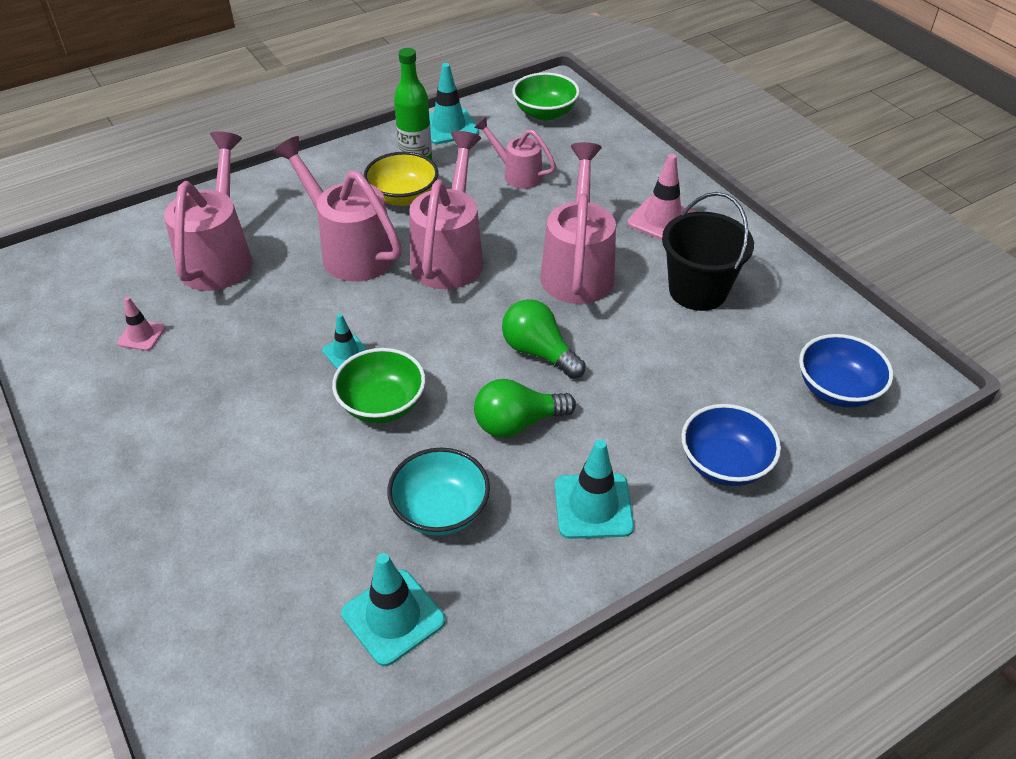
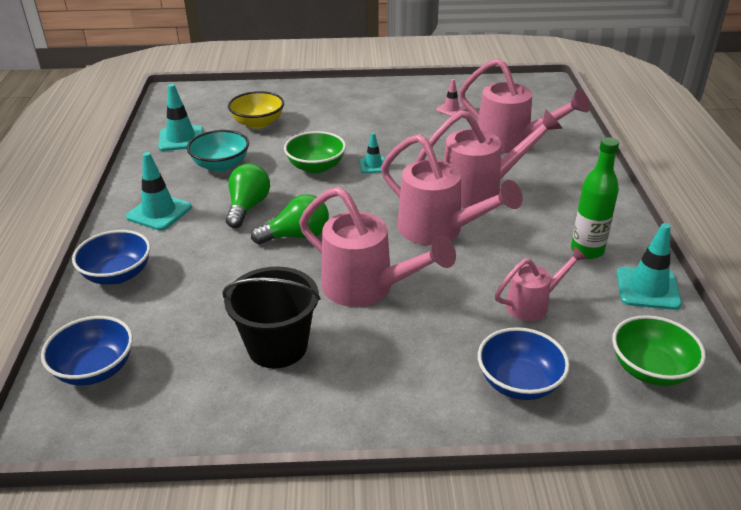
camera: 120 degrees right, 10 degrees down
(403, 197) = (536, 230): yellow bowl -> yellow bowl (258, 123)
(612, 161) = (519, 382): none -> blue bowl
(662, 220) = (391, 372): pink traffic cone -> none

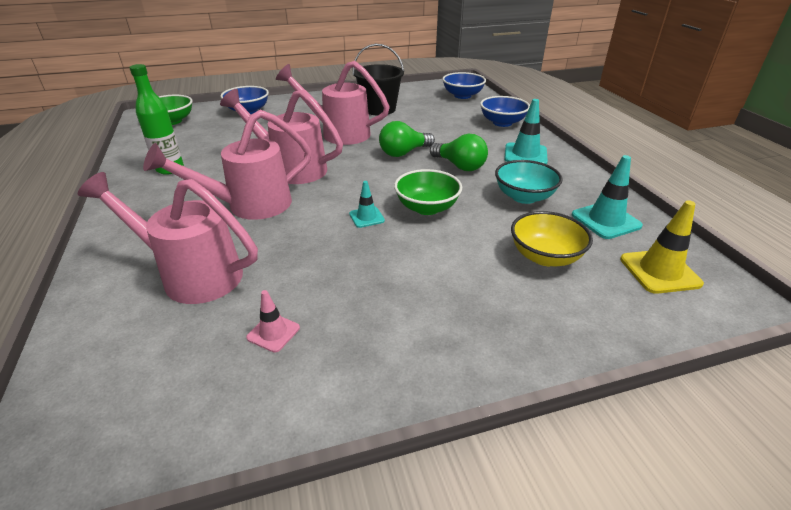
camera: 165 degrees right, 0 degrees up
(195, 108) = (659, 271): none -> yellow traffic cone
(247, 207) = (459, 166): green light bulb -> green light bulb turned 45 degrees counterclockwise
(533, 304) = (228, 137): pink watering can -> none
(647, 288) = (140, 152): turquoise traffic cone -> none

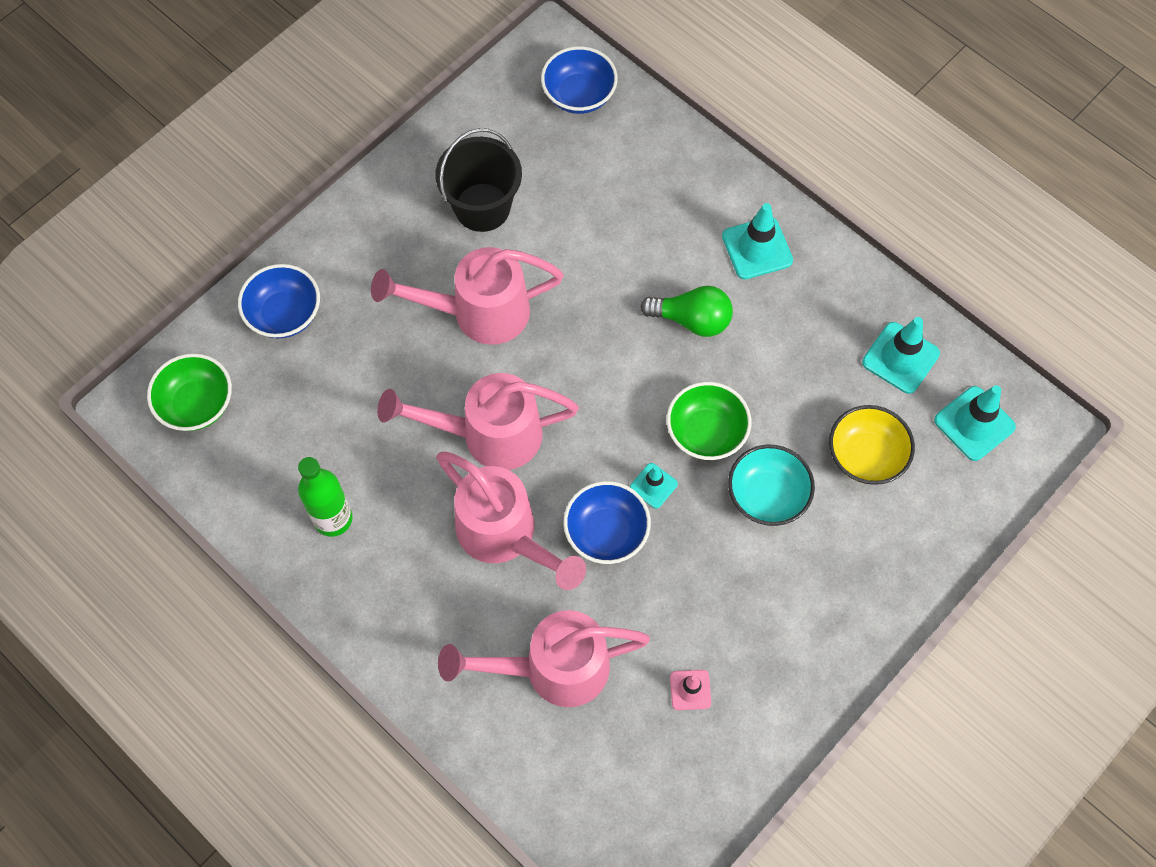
camera: 30 degrees left, 30 degrees up
(248, 206) = (506, 537): pink watering can -> pink watering can turned 75 degrees counterclockwise
(404, 153) = (603, 322): green light bulb -> none
(502, 123) = (685, 166): blue bowl -> blue bowl (606, 532)
(524, 197) = (799, 353): turquoise bowl -> turquoise bowl (767, 496)
(659, 271) = (974, 423): yellow traffic cone -> turquoise traffic cone

